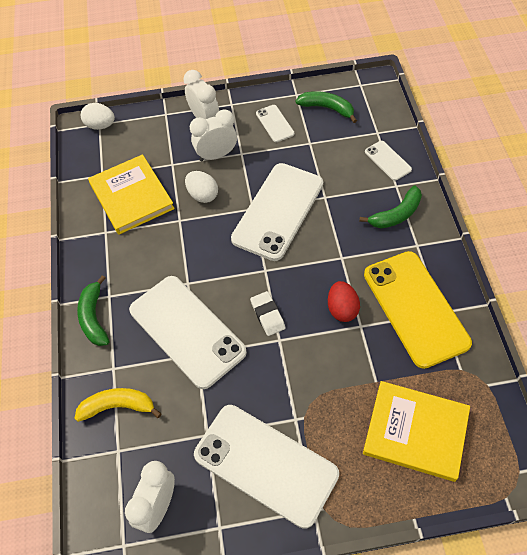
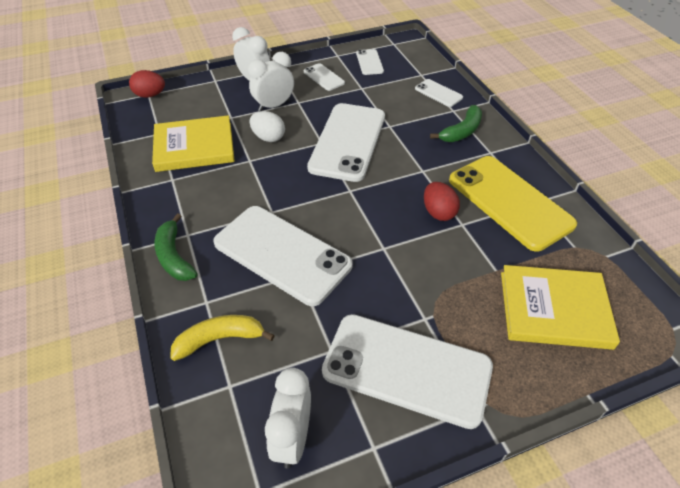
camera: 15 degrees left, 10 degrees down
(100, 125) = (150, 95): white egg -> red egg
(131, 196) = (194, 147): yellow book -> yellow book turned 60 degrees counterclockwise
(267, 315) = (364, 228): white eraser -> none
(327, 108) = (369, 62): green banana -> white phone

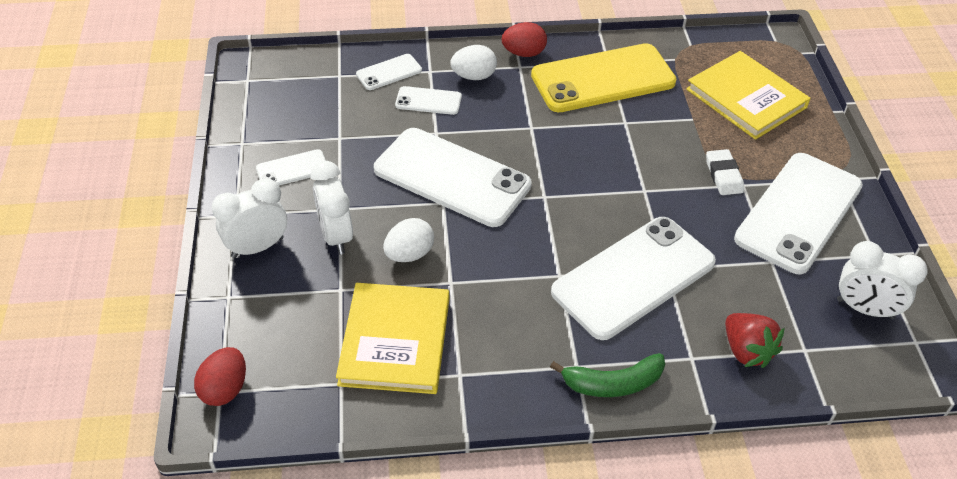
camera: 75 degrees left, 0 degrees up
(220, 339) = (746, 351): yellow banana -> red strawberry
(369, 62) = (281, 115): white phone -> white phone (428, 101)
(429, 302) = (723, 175): none -> white eraser
(438, 212) = (603, 134): red egg -> red egg (524, 53)
(461, 131) = (474, 76): green banana -> white egg
(554, 309) = (746, 98): yellow book -> yellow book turned 60 degrees counterclockwise

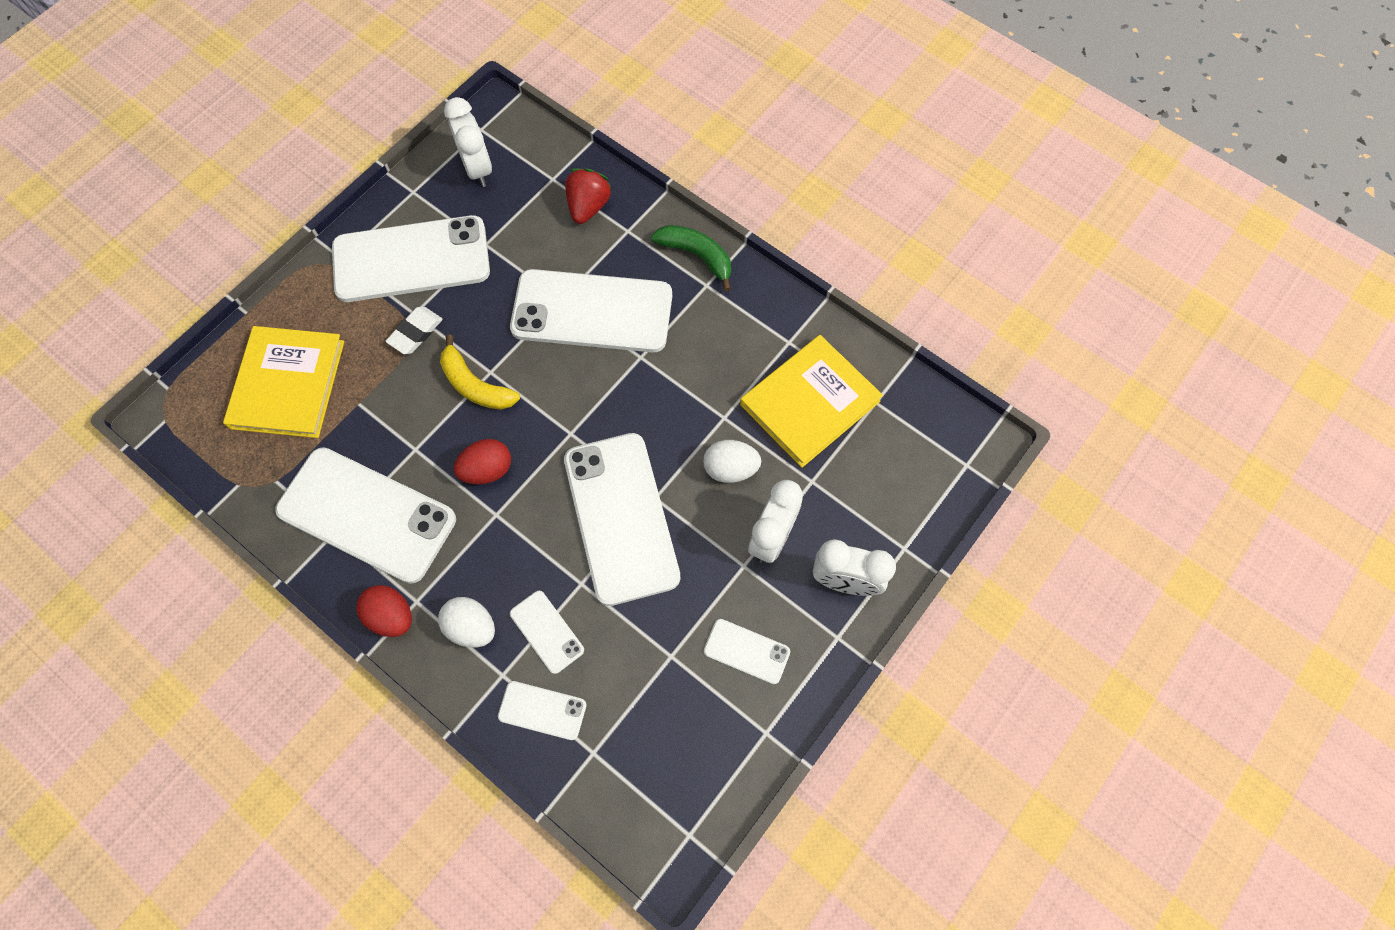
camera: 135 degrees left, 20 degrees up
(225, 389) = (961, 464): red egg -> red egg (487, 470)
(603, 79) = (367, 514): yellow phone -> white phone
(642, 177) = (475, 385): none -> yellow banana

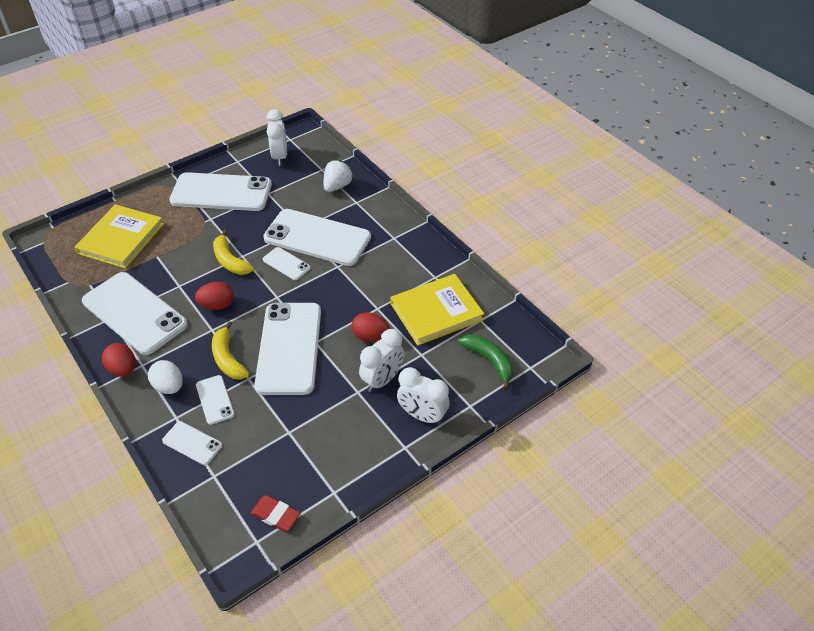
camera: 15 degrees right, 20 degrees down
(415, 332) = (207, 228): white eraser -> none
(539, 558) = (228, 358): none -> yellow banana
(588, 206) = (337, 186): red strawberry -> white strawberry
(697, 256) = (394, 222): green banana -> green banana (489, 361)
(700, 789) = (275, 515): none -> red eraser
(730, 469) = (370, 336): white egg -> red egg
(746, 651) = (340, 441): white phone -> white phone (286, 264)

